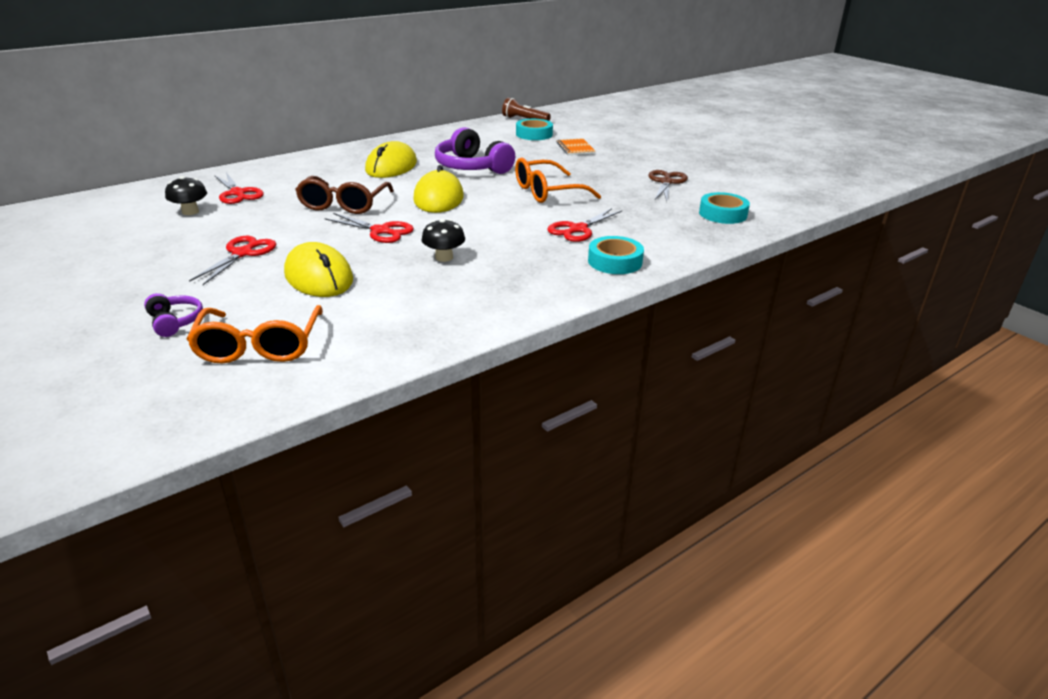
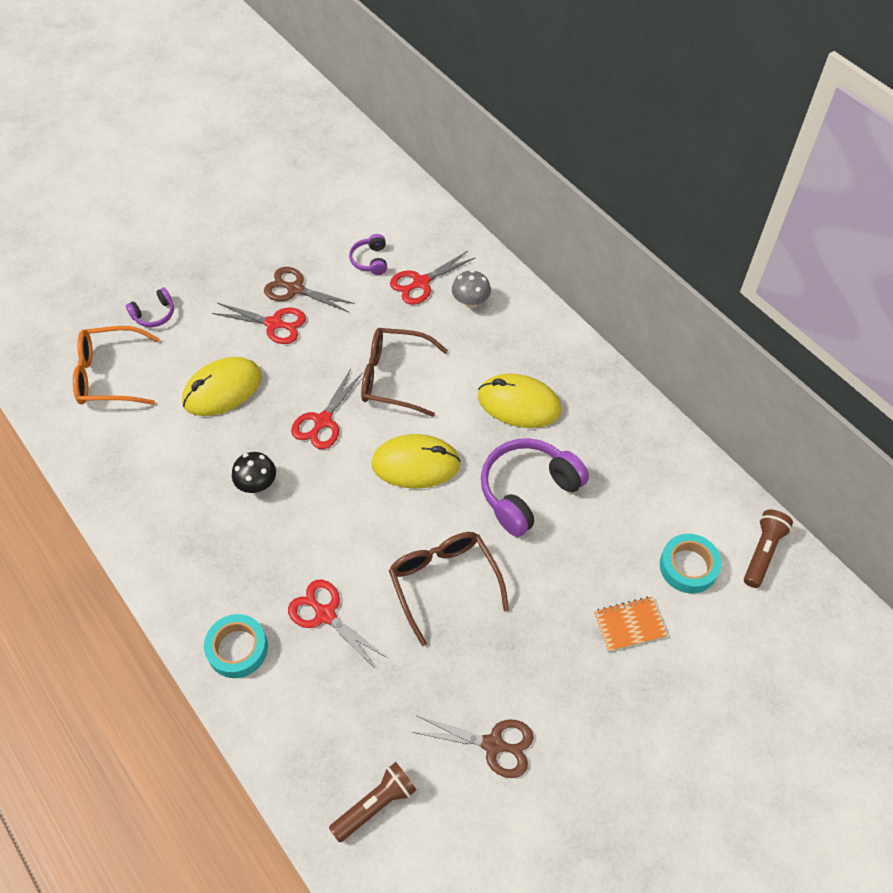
camera: 90 degrees right, 25 degrees up
(190, 212) = (370, 260): black mushroom -> purple headphones
(200, 244) = (295, 289): none -> brown scissors
(275, 177) = (470, 301): none -> grey mushroom
(548, 192) = (444, 583): orange glasses -> brown glasses
(723, 214) = (375, 805): turquoise tape -> brown flashlight

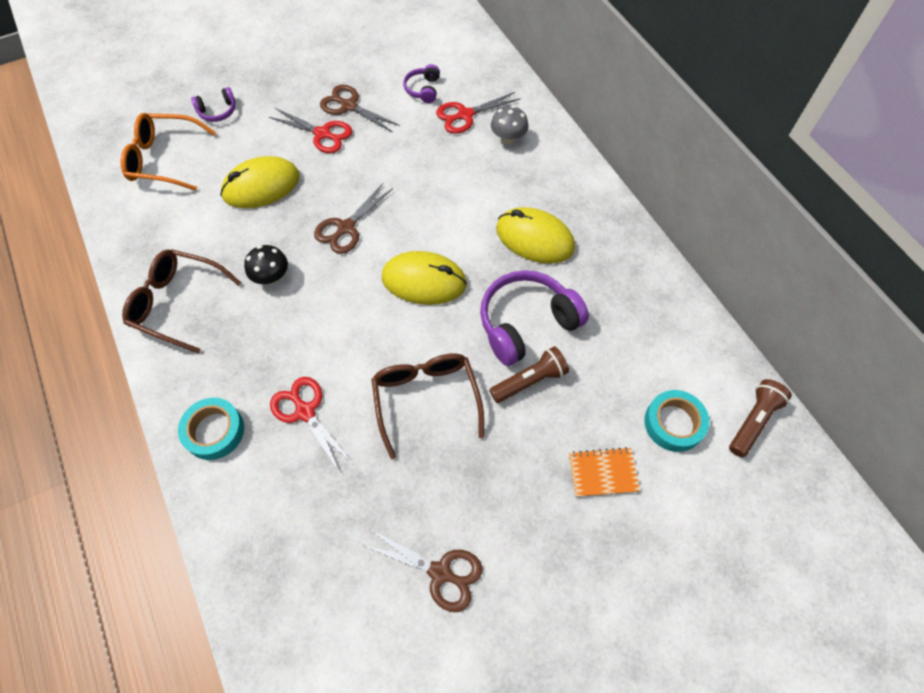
camera: 10 degrees right, 5 degrees up
(323, 421) = (346, 228): red scissors -> brown scissors
(375, 805) = (309, 614): brown flashlight -> brown flashlight (529, 381)
(394, 377) = (422, 197): brown glasses -> brown glasses (178, 303)

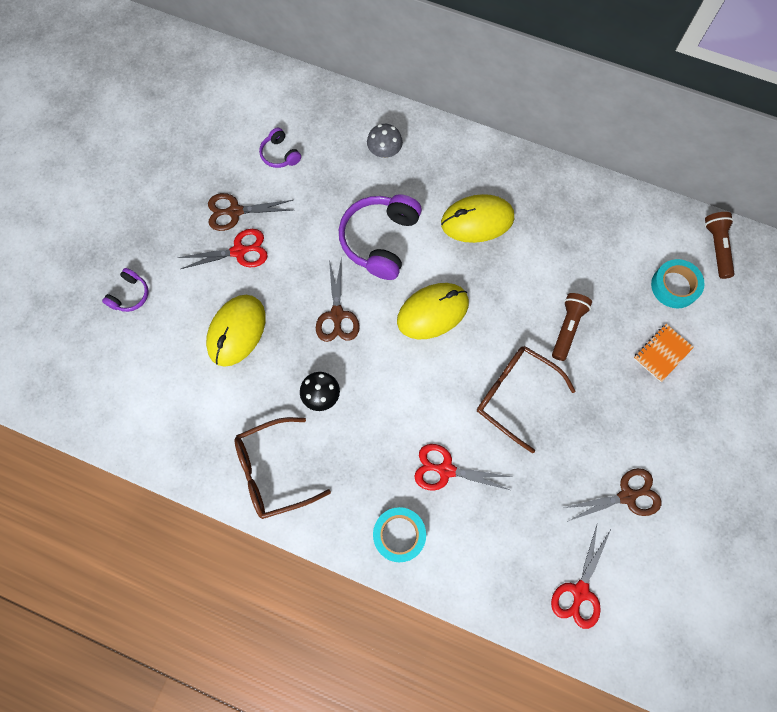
camera: 40 degrees left, 10 degrees up
(165, 159) = (132, 369): orange glasses -> none
(465, 115) = (334, 154): red scissors -> red scissors (580, 591)
(526, 323) = (529, 289): purple headphones -> purple headphones (380, 240)

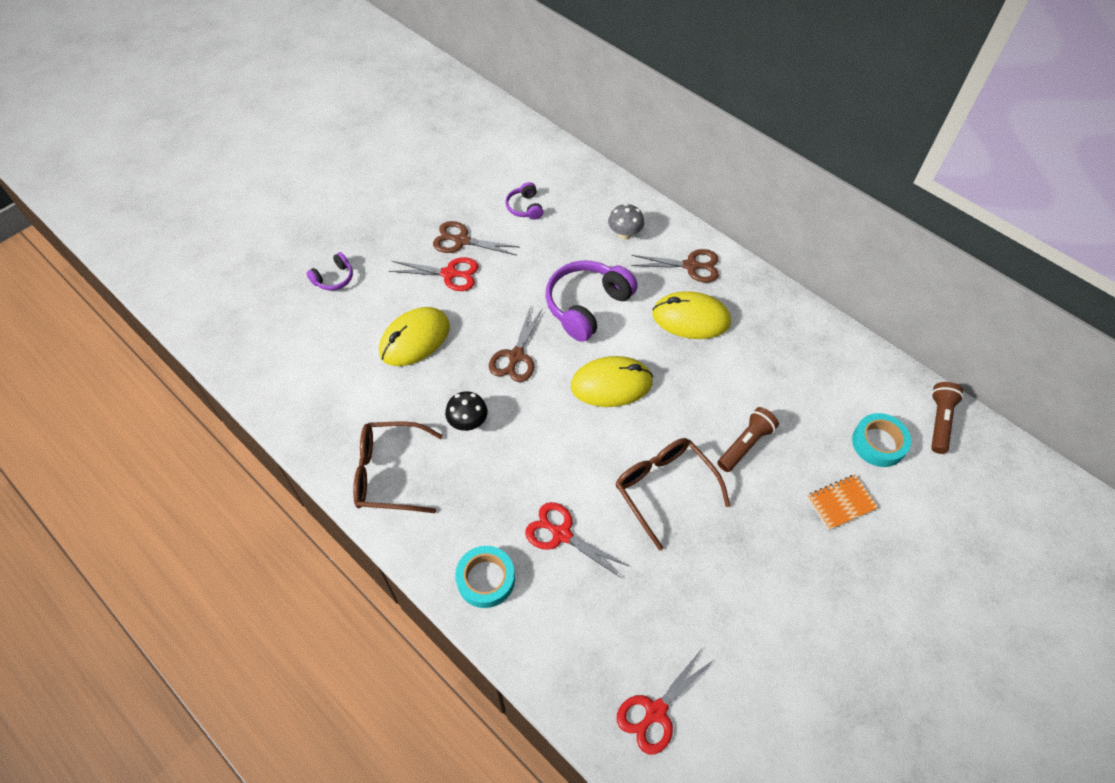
camera: 20 degrees right, 15 degrees down
(627, 496) = (747, 632): brown scissors -> brown scissors (691, 266)

